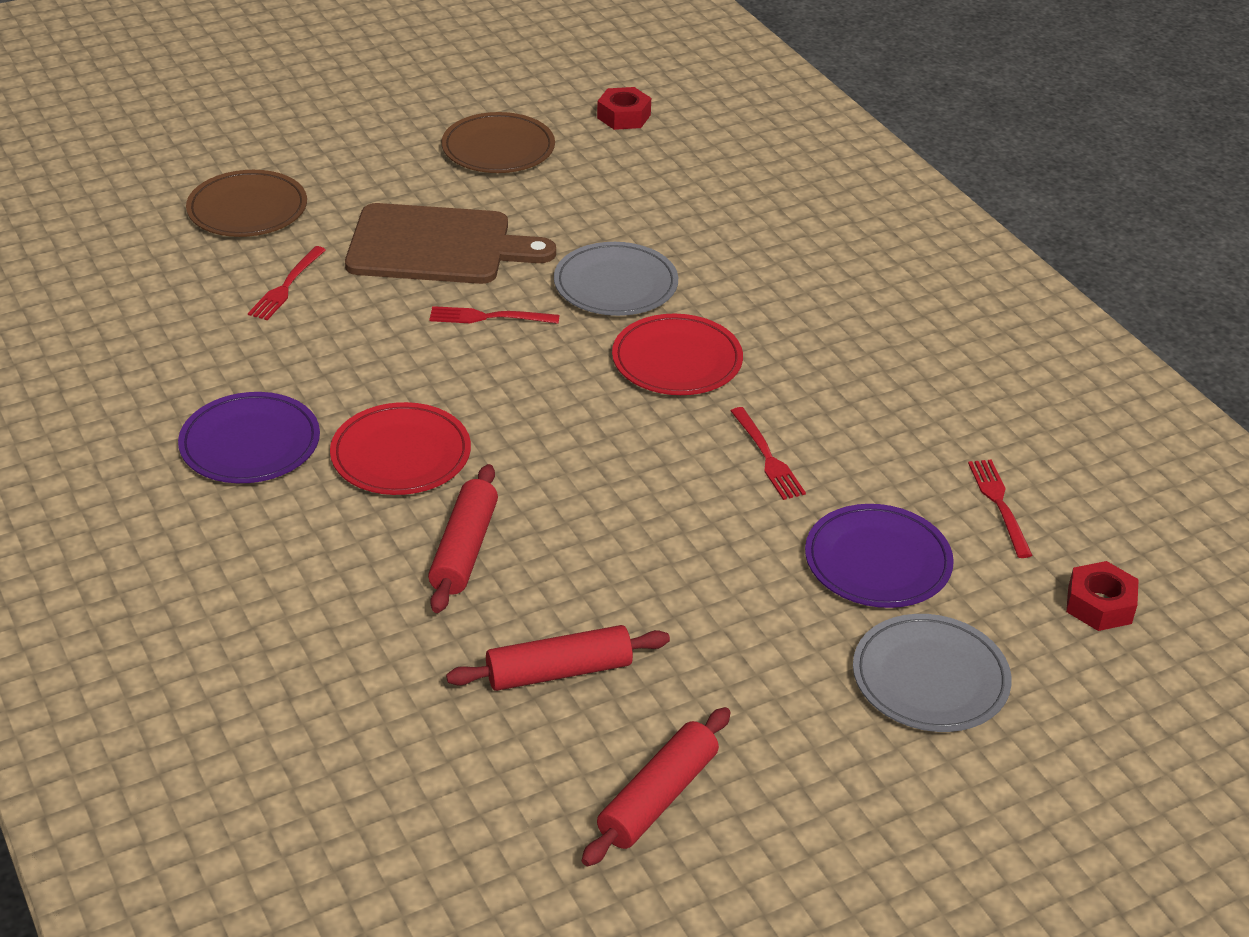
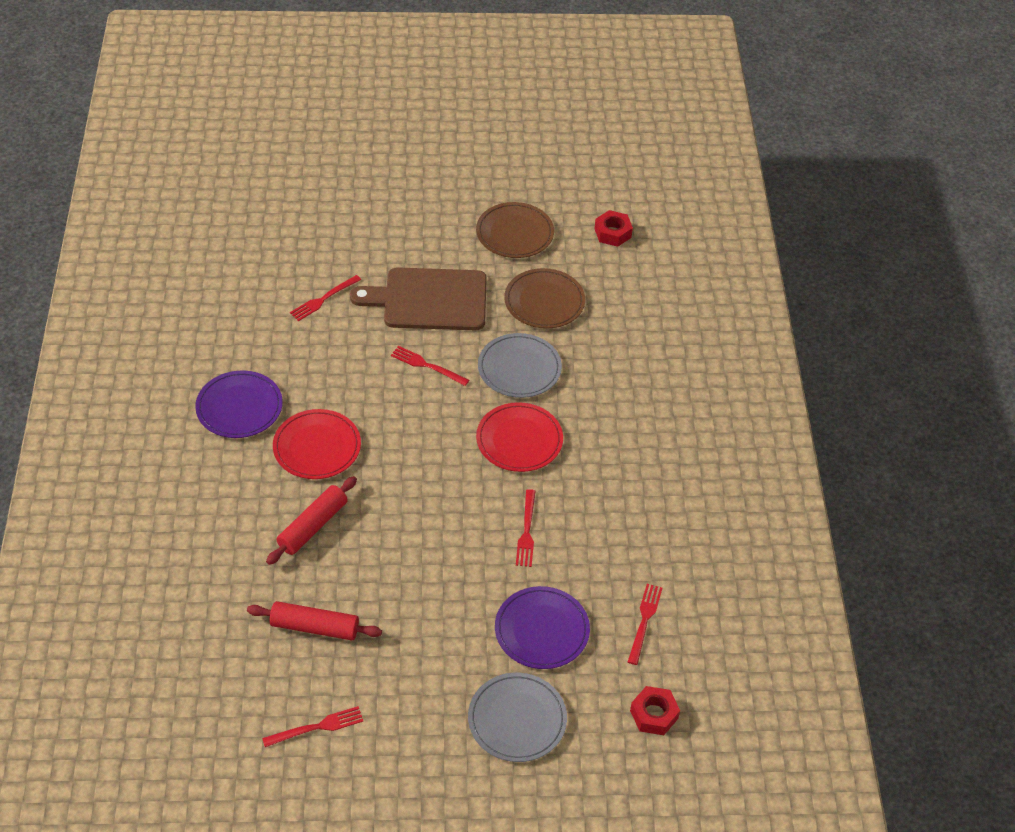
camera: 25 degrees right, 10 degrees up
(247, 209) = (334, 231): brown plate -> brown plate (544, 301)
(437, 246) = (429, 299): brown cutting board -> brown cutting board turned 150 degrees clockwise
(657, 797) = (317, 727): red rolling pin -> red fork

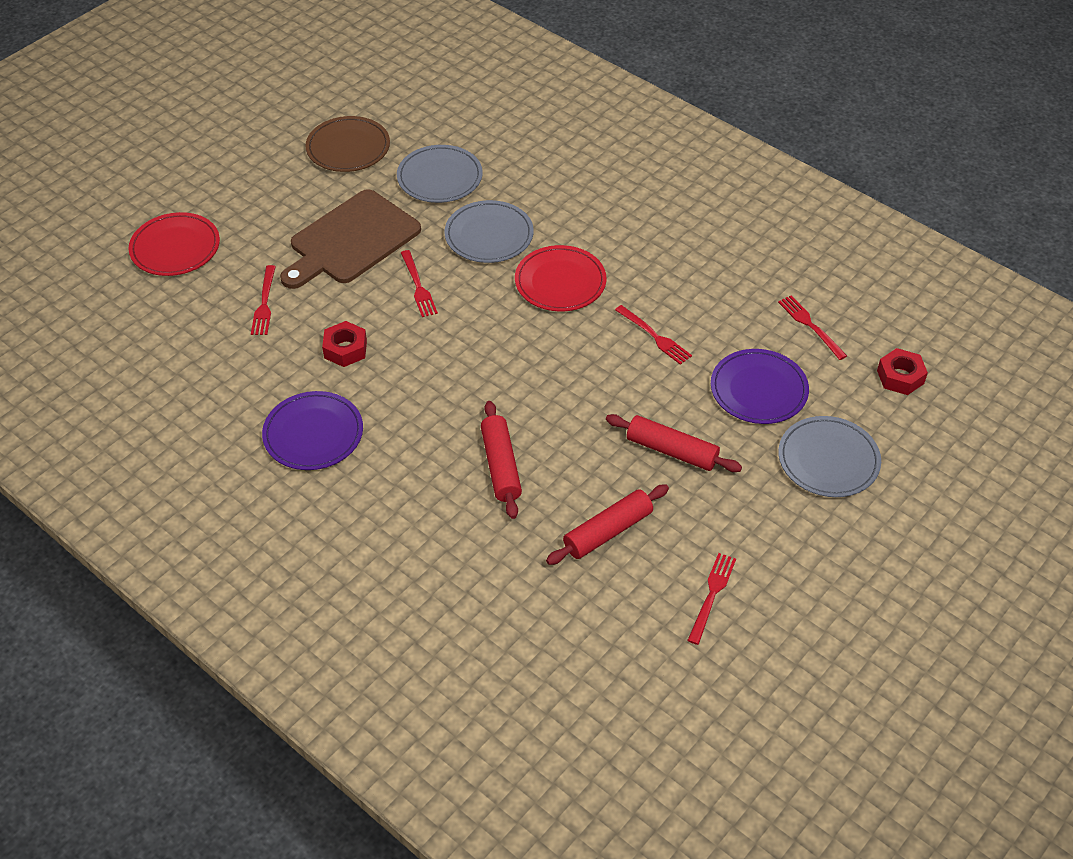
camera: 45 degrees left, 0 degrees up
(317, 447) = (420, 410): red plate -> red plate (175, 248)
(426, 615) = (671, 451): none -> red rolling pin
(427, 365) = (418, 286): red fork -> red fork turned 90 degrees counterclockwise
(544, 301) = (440, 177): brown plate -> grey plate
(612, 233) = (421, 96): red nut -> red nut (345, 349)

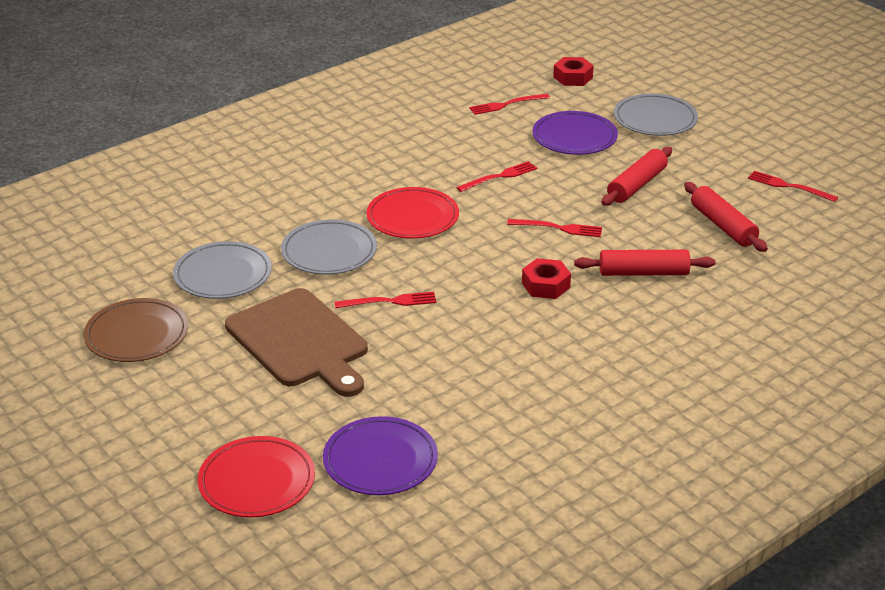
camera: 80 degrees left, 15 degrees down
(264, 303) = (381, 410): red fork -> red fork (558, 228)
(313, 434) = (586, 383): purple plate -> purple plate (380, 460)
(345, 349) = (469, 355): red nut -> red nut (545, 285)

